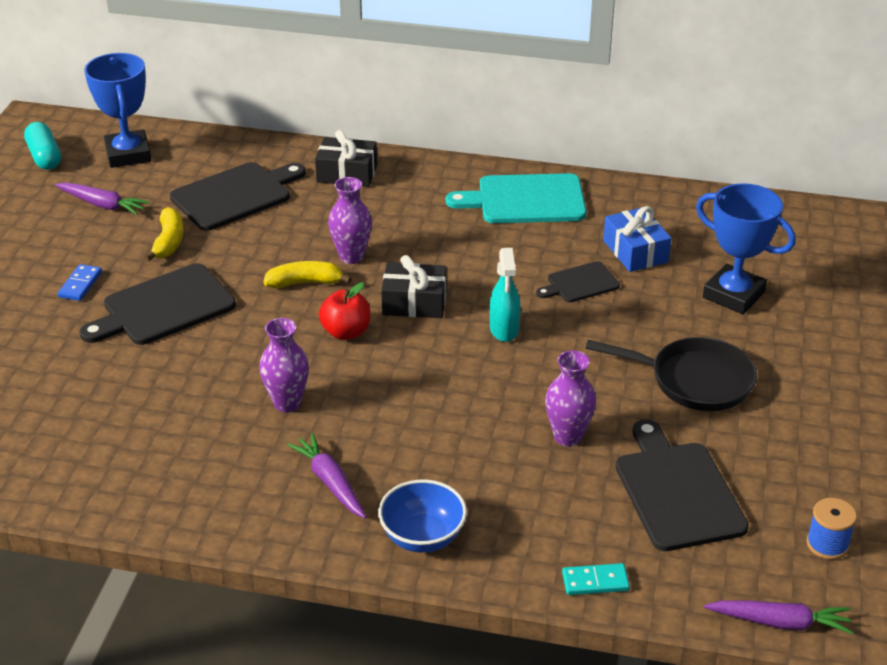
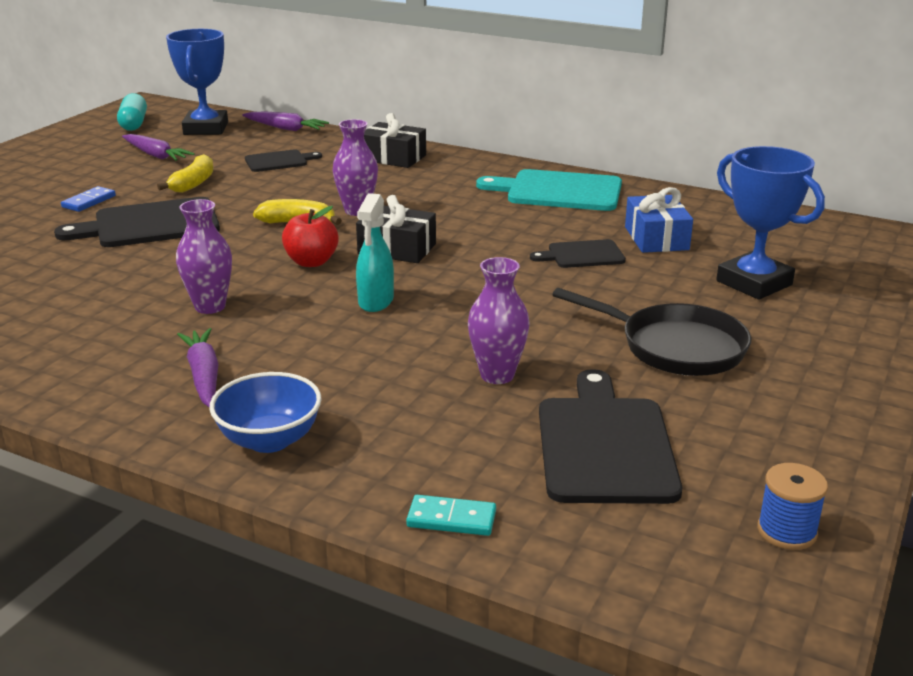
camera: 15 degrees right, 10 degrees down
(235, 195) = (279, 161): black cutting board -> black cutting board, size x0.56
(504, 329) = (478, 279): turquoise spray bottle -> turquoise spray bottle (376, 301)
(780, 622) = (684, 610): purple carrot -> purple carrot (285, 128)

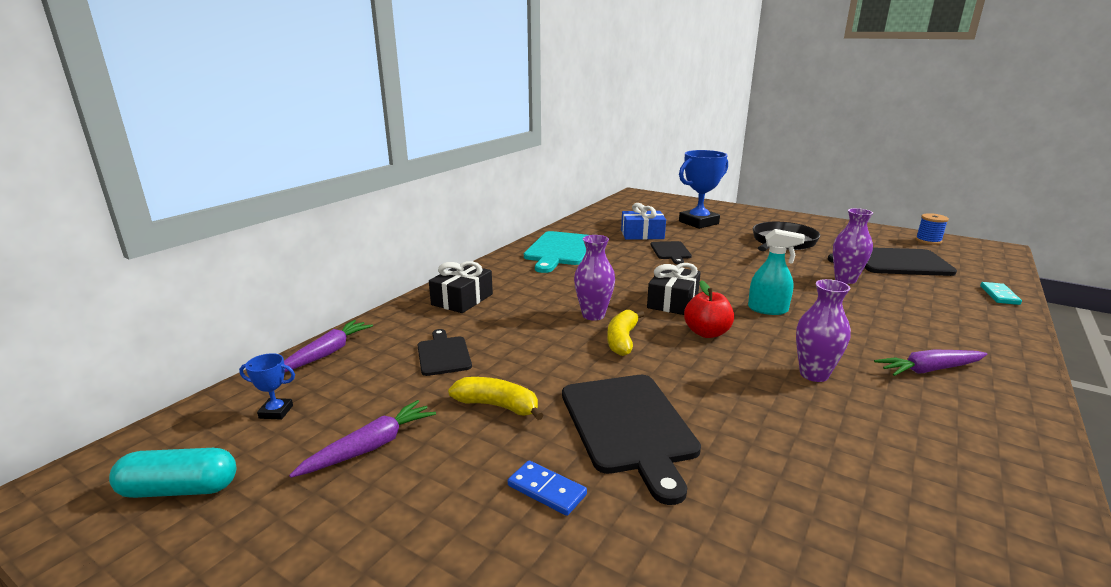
camera: 85 degrees left, 5 degrees down
(206, 128) = (276, 412): blue trophy -> blue trophy, size x0.43
(269, 440) = (985, 342): blue bowl -> none

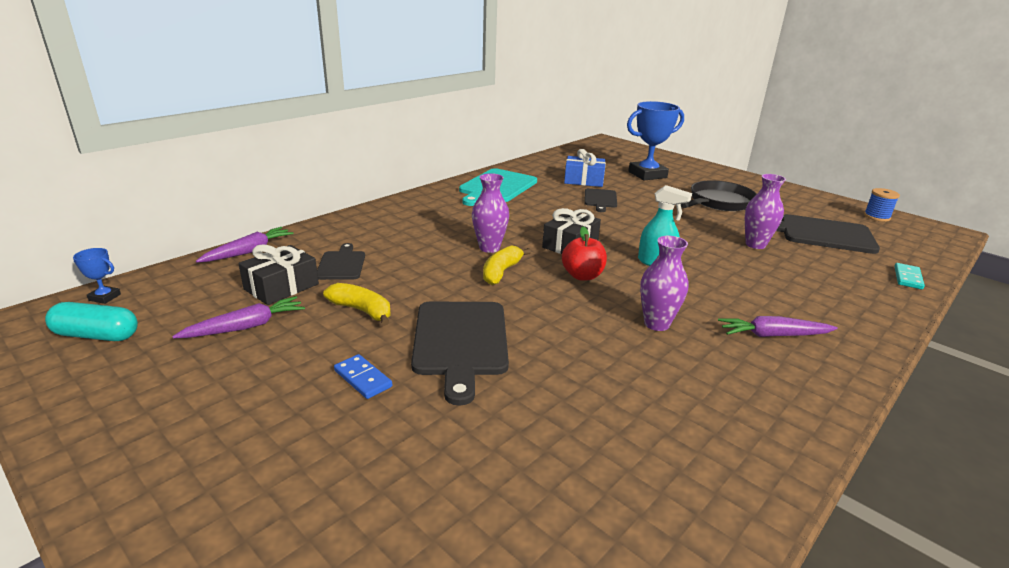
camera: 10 degrees right, 5 degrees up
(276, 412) = (189, 291): blue trophy -> blue trophy (105, 297)
(462, 299) = (383, 221): black gift -> black gift (281, 287)

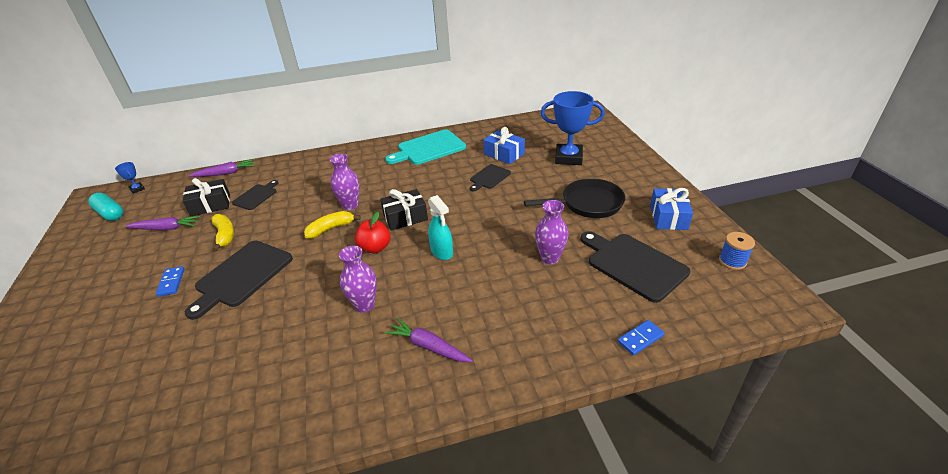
camera: 35 degrees right, 10 degrees up
(791, 199) = (668, 217): none -> blue gift
(907, 278) = (640, 338): turquoise domino -> blue domino

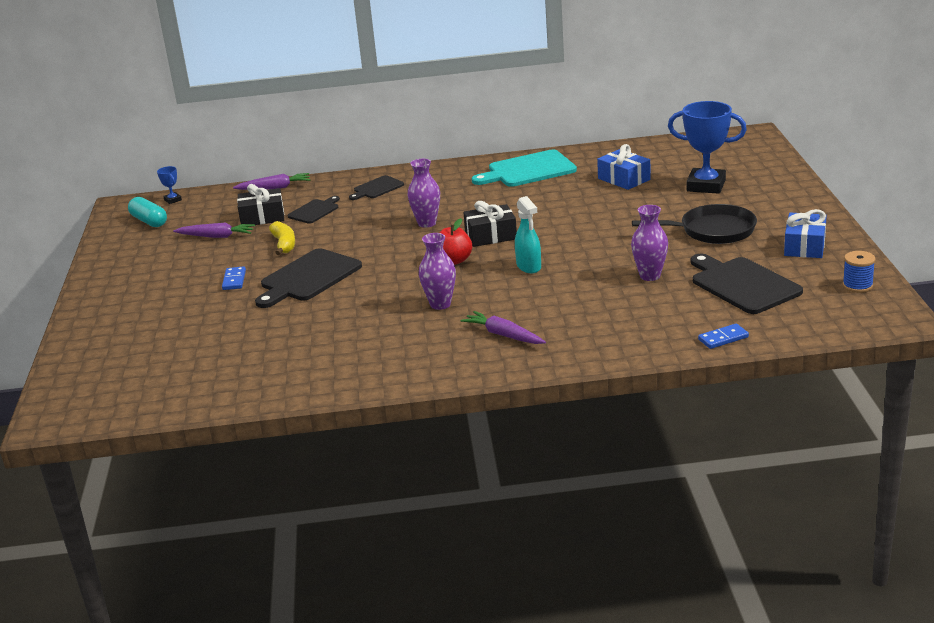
camera: 10 degrees right, 10 degrees down
(331, 229) = (404, 243): yellow banana -> none
(489, 177) = (599, 202): black cutting board -> black cutting board (377, 188)

